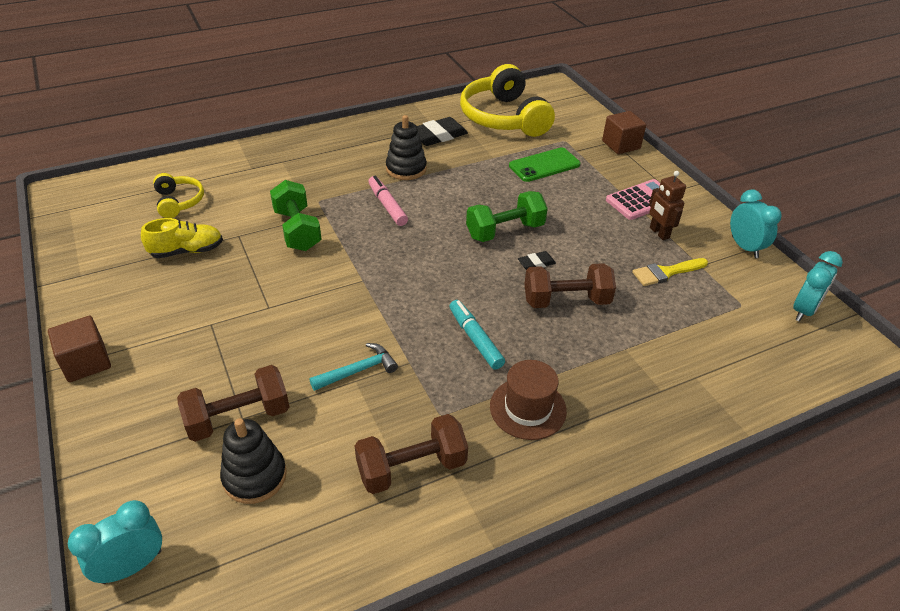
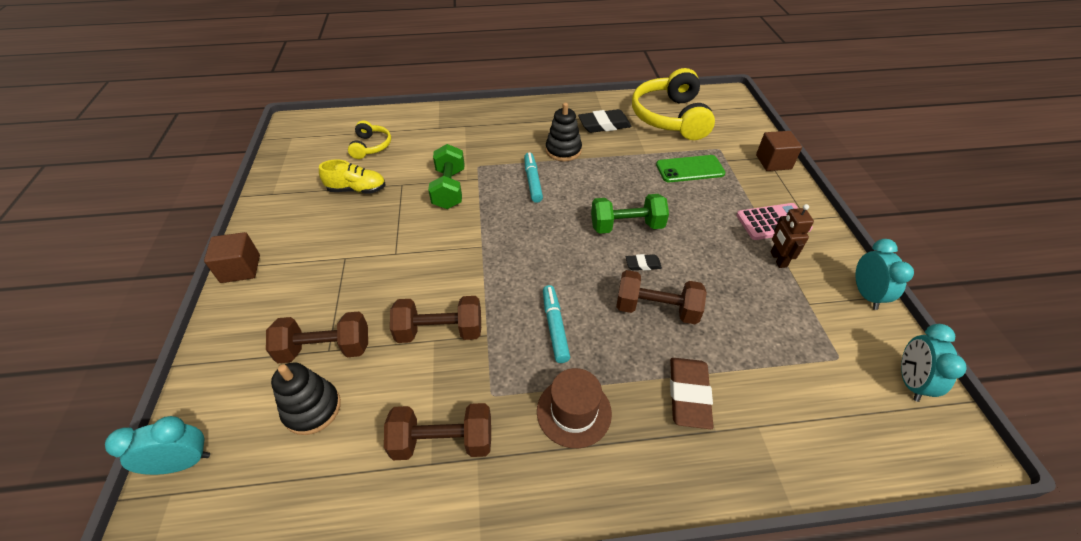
camera: 20 degrees right, 5 degrees up
(358, 371) = (440, 331): turquoise hammer -> brown dumbbell
(387, 205) = (532, 181): pink marker -> turquoise marker
(626, 367) = (689, 395): none -> brown eraser
(666, 272) = (769, 303): yellow brush -> none
(804, 310) = (910, 381): turquoise clock -> turquoise clock turned 135 degrees clockwise

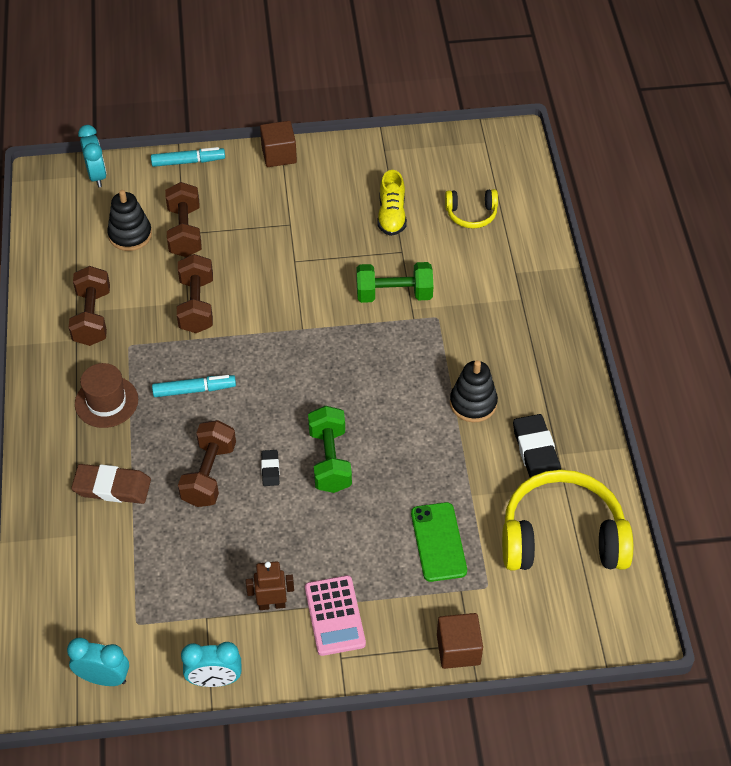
camera: 90 degrees right, 5 degrees up
(532, 181) = (409, 371): turquoise marker -> turquoise marker (188, 162)

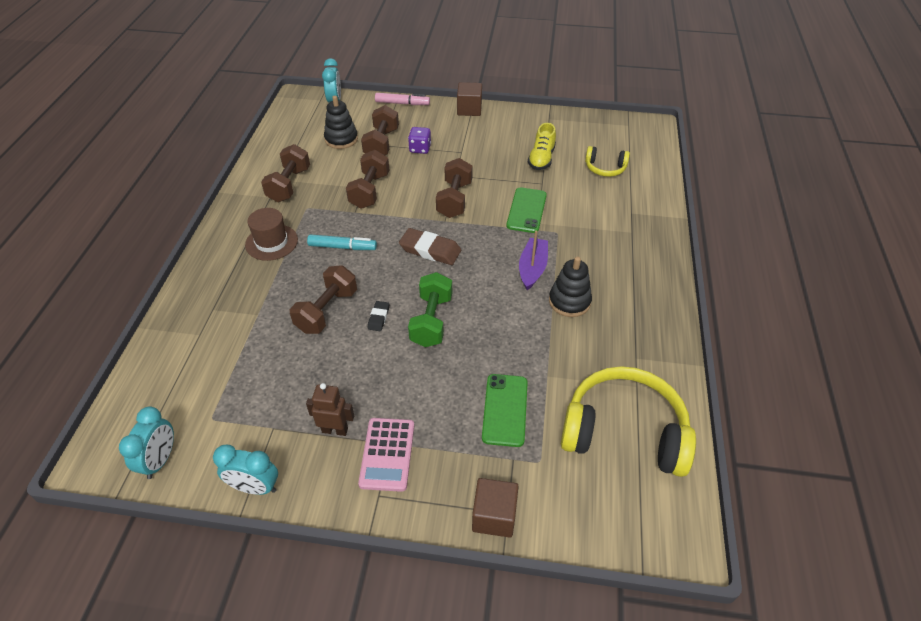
camera: 15 degrees right, 5 degrees down
(104, 678) = (160, 460): turquoise clock -> turquoise clock turned 75 degrees clockwise
(112, 487) = (245, 304): brown eraser -> brown eraser (430, 250)
(188, 162) = (402, 103): turquoise marker -> pink marker
(236, 230) = (420, 149): none -> purple dice
(304, 296) = (454, 199): none -> brown dumbbell
(394, 294) = (526, 210): green dumbbell -> green phone
(422, 370) = (532, 268): none -> purple boat
(536, 452) = (616, 352): black eraser -> none

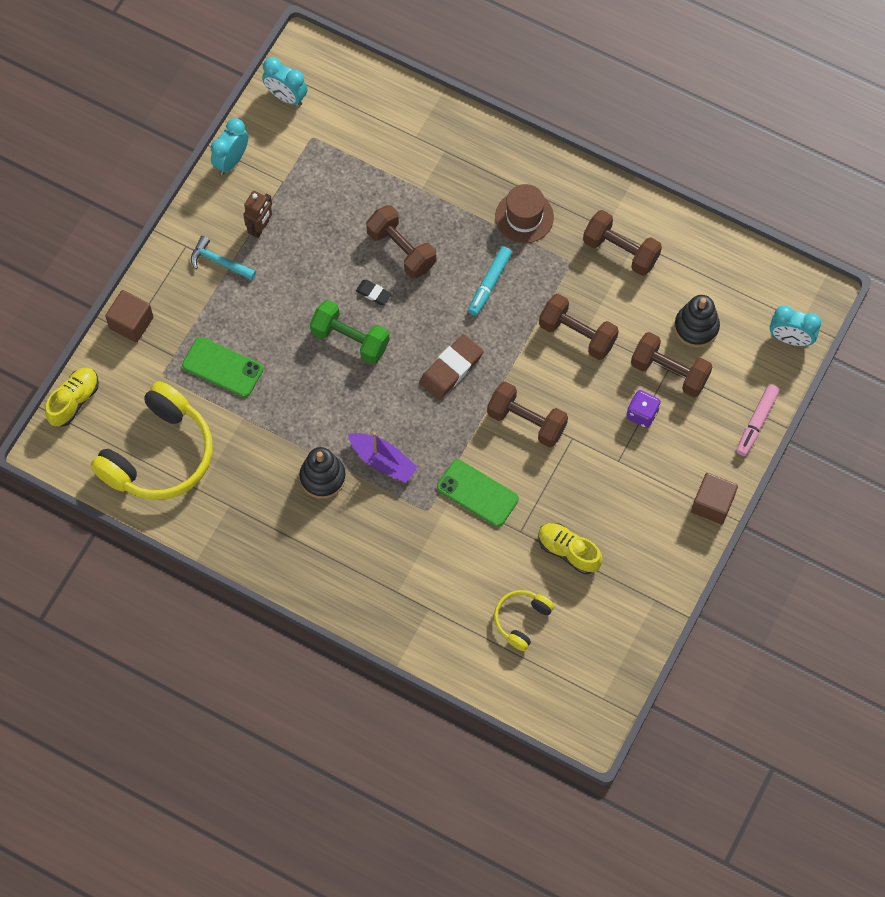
camera: 110 degrees right, 20 degrees up
(387, 454) = (219, 262): pink calculator -> turquoise hammer
(614, 540) = (74, 401): none -> yellow shoe

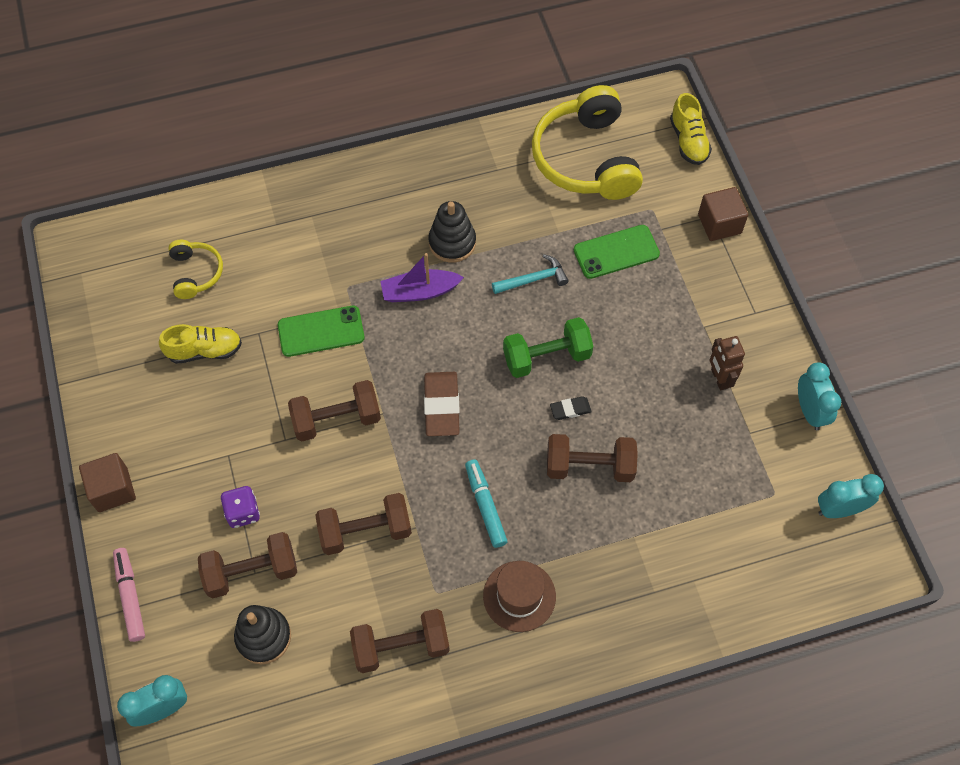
camera: 135 degrees right, 5 degrees down
(219, 262) = (715, 324): turquoise hammer -> turquoise hammer (533, 279)

